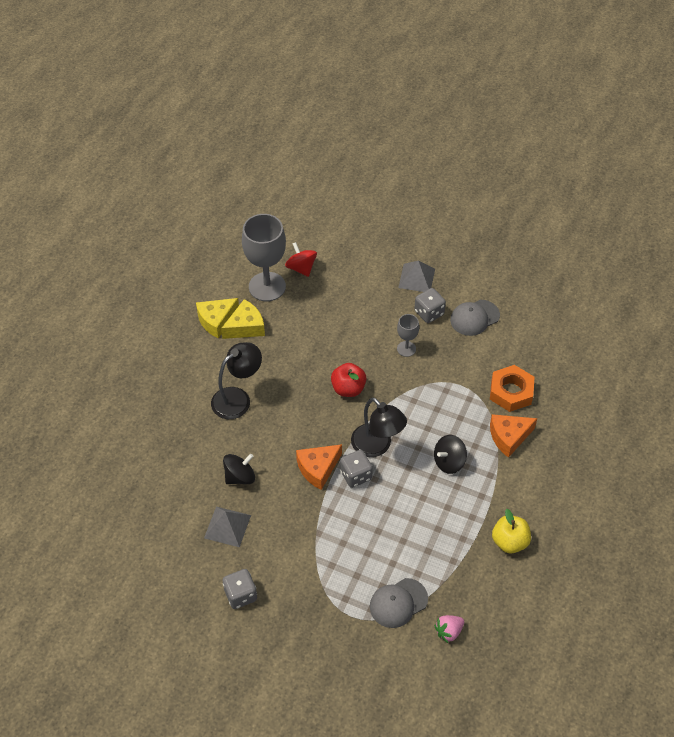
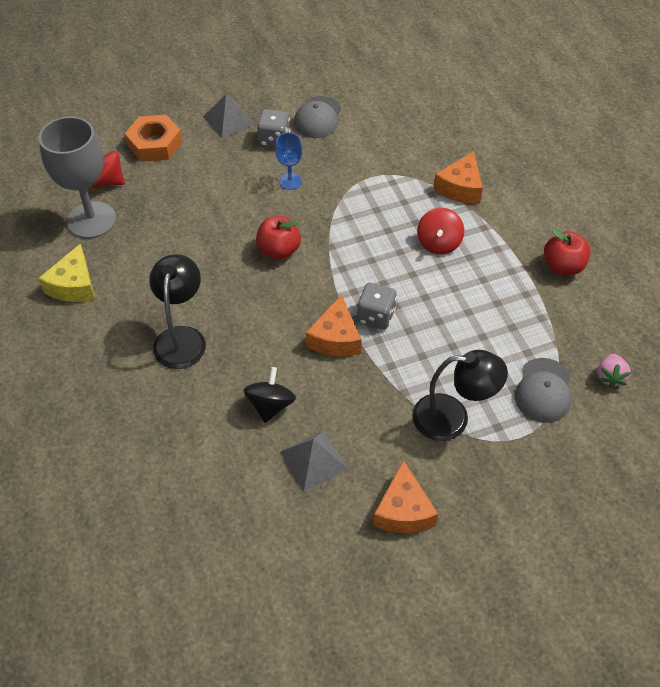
camera: 45 degrees left, 0 degrees up
(240, 595) = (403, 510): grey dice -> orange cheese
(245, 327) = (112, 269): yellow cheese -> none
(377, 446) = (364, 278): black lamp -> black lamp (452, 418)
(406, 349) = (290, 181): grey goblet -> blue goblet
(449, 462) = (438, 243): black spinning top -> red spinning top
(509, 542) = (563, 266): yellow apple -> red apple
(511, 392) = (418, 153): orange nut -> orange nut (155, 144)

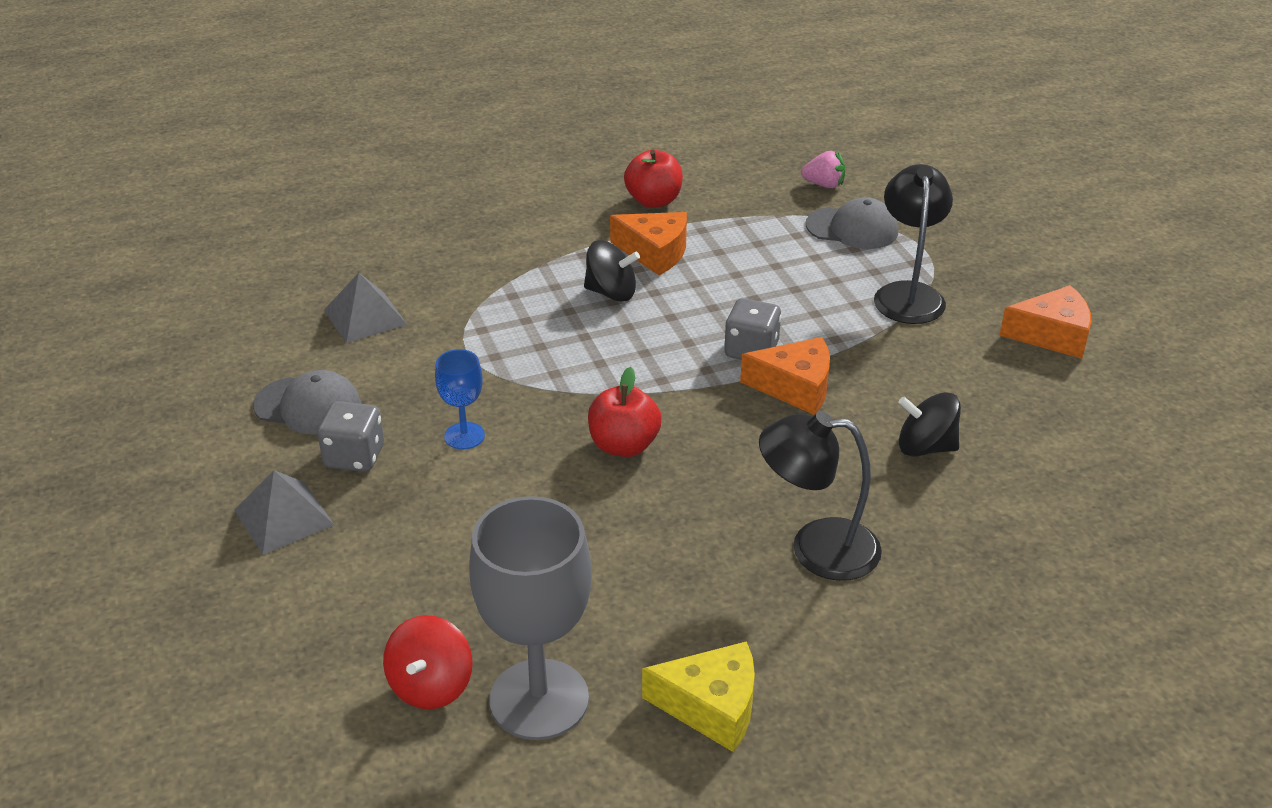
camera: 90 degrees left, 15 degrees down
(155, 144) = (329, 620): orange nut -> none
(314, 460) = (1003, 406): grey pyramid -> grey pyramid (365, 317)
(438, 243) = (611, 293): red spinning top -> black spinning top
(460, 188) = (501, 270): orange cheese -> orange cheese (655, 252)

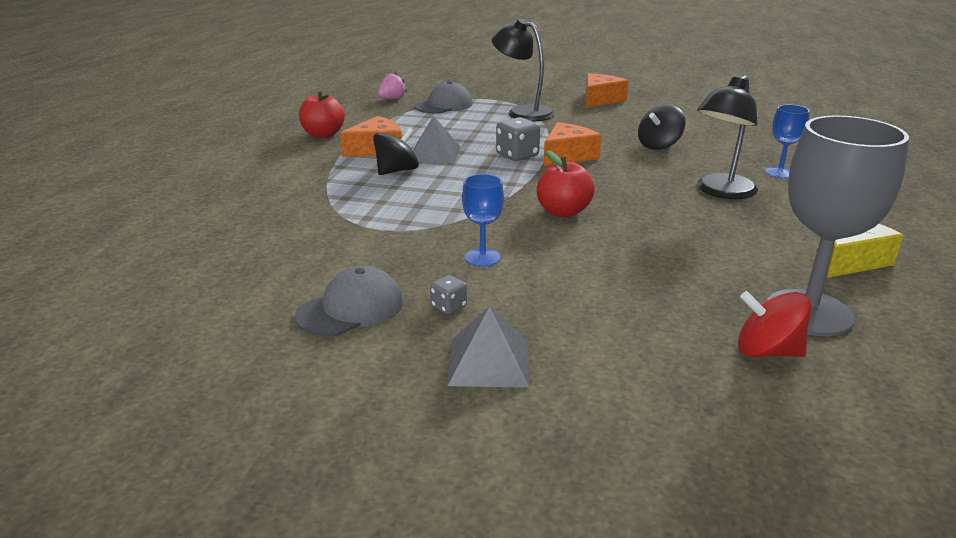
camera: 55 degrees left, 10 degrees down
(354, 456) = (448, 307): grey dice -> grey dice, size x0.56
(365, 317) = (273, 253): grey pyramid -> grey pyramid (434, 153)
(431, 685) = (767, 351): red spinning top -> red spinning top turned 150 degrees clockwise
(951, 585) = (779, 173): none -> blue goblet

